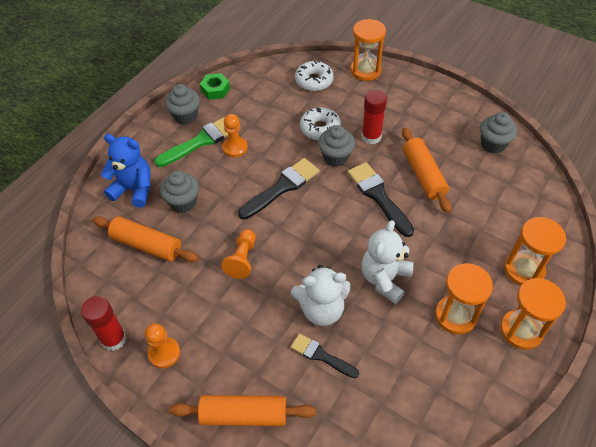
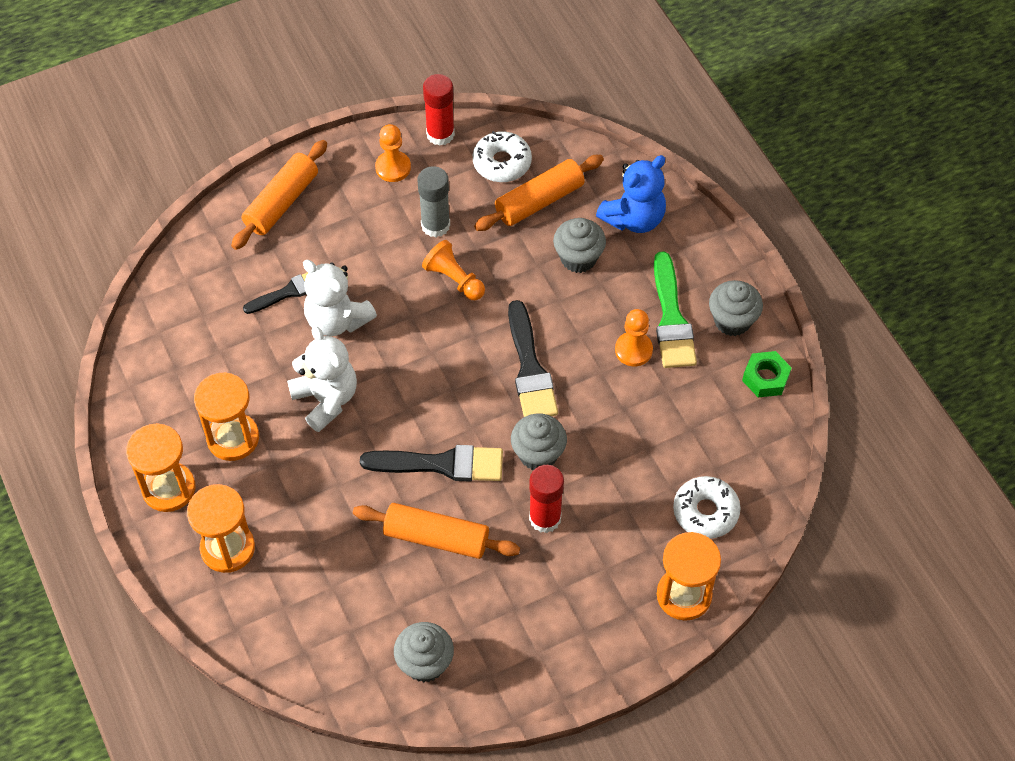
camera: 120 degrees right, 5 degrees up
(203, 295) = (435, 225): none -> grey glue stick
(320, 128) = (602, 465): white donut -> white donut (502, 163)
(321, 309) = (337, 320): white teddy bear -> white teddy bear turned 75 degrees counterclockwise

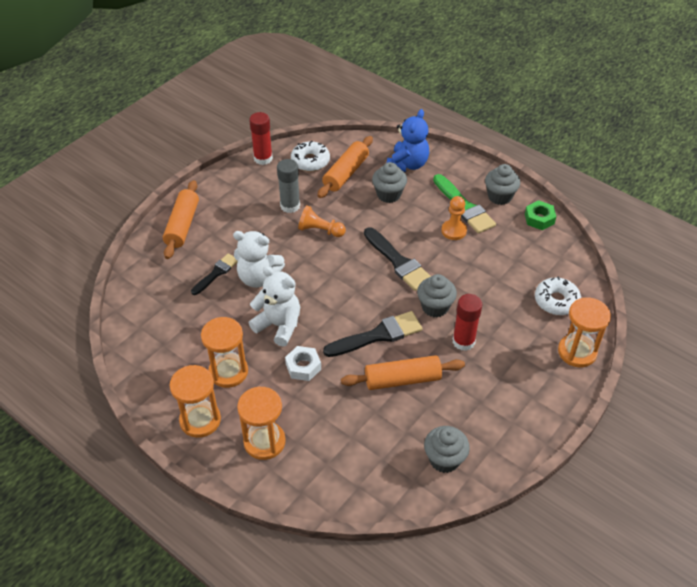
camera: 25 degrees left, 10 degrees down
(325, 469) = (303, 366): none -> white nut
(393, 167) = (244, 184): orange pawn -> none

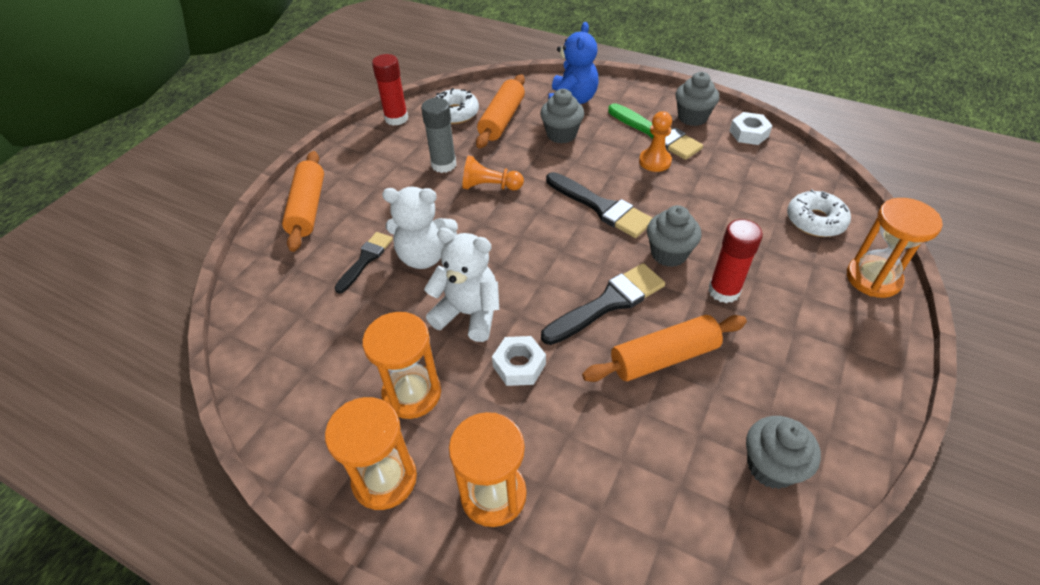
camera: 10 degrees left, 0 degrees up
(539, 219) = (749, 133): green nut -> white nut

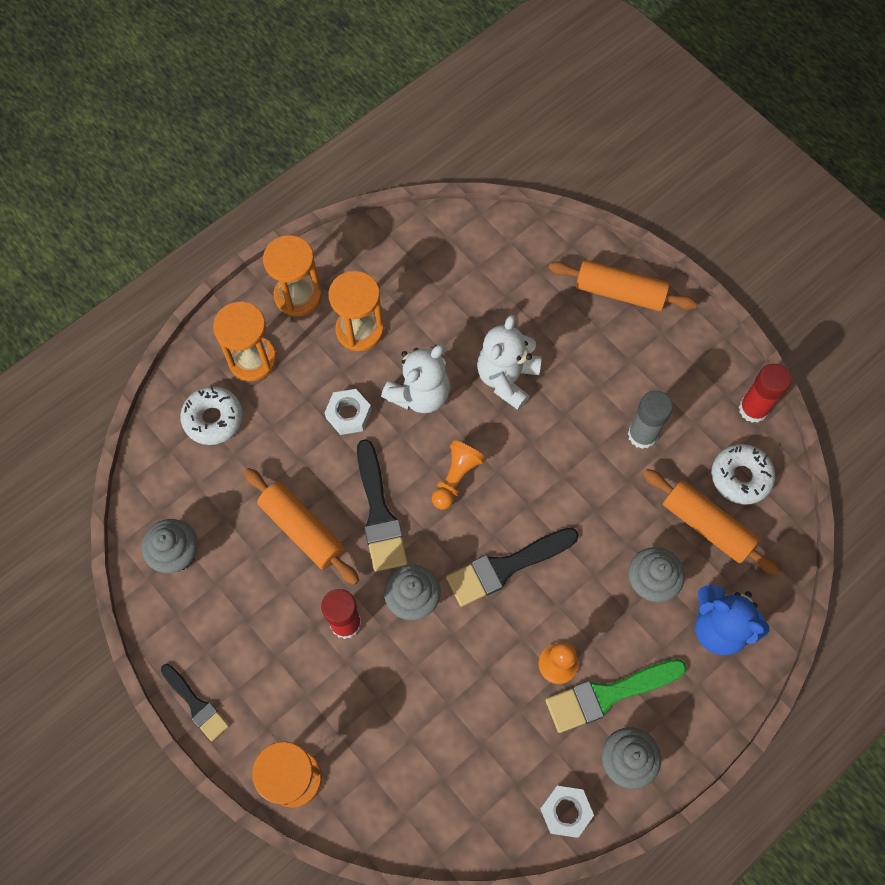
camera: 110 degrees right, 20 degrees up
(365, 259) = (524, 328): black brush -> black brush (196, 704)
(490, 186) = (585, 469): orange pawn -> orange pawn (456, 478)
(664, 357) = (302, 529): orange rolling pin -> orange rolling pin turned 45 degrees counterclockwise
(815, 221) = (391, 780): white donut -> white donut (213, 419)

